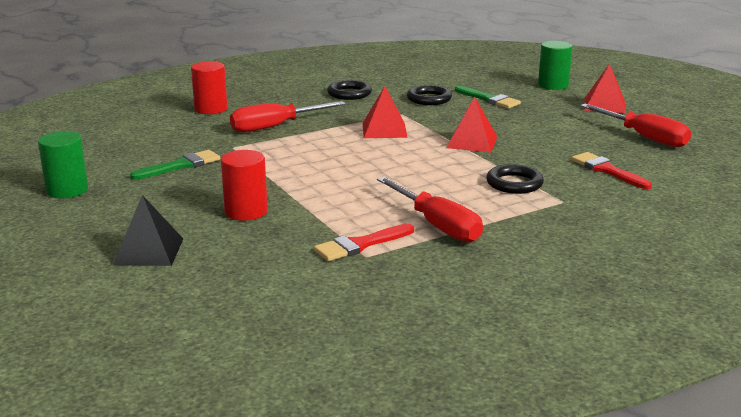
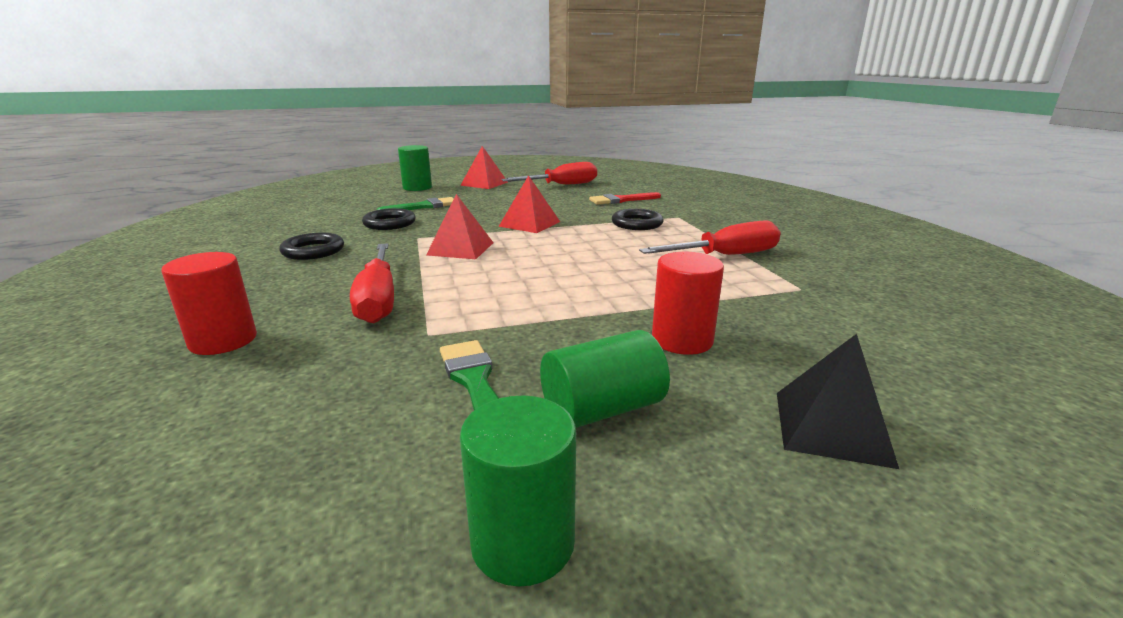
camera: 75 degrees left, 0 degrees up
(159, 196) = (602, 409): none -> green cylinder
(360, 245) = (775, 288): red brush -> none

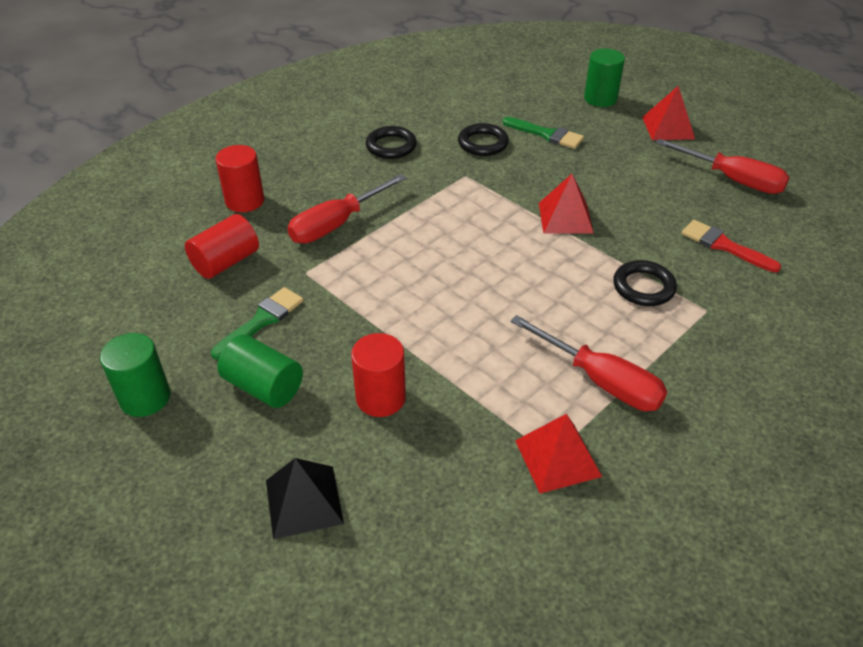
camera: 60 degrees right, 20 degrees up
(316, 382) = (226, 262): none -> red cylinder
(461, 248) = (462, 210): red pyramid -> red pyramid (558, 458)

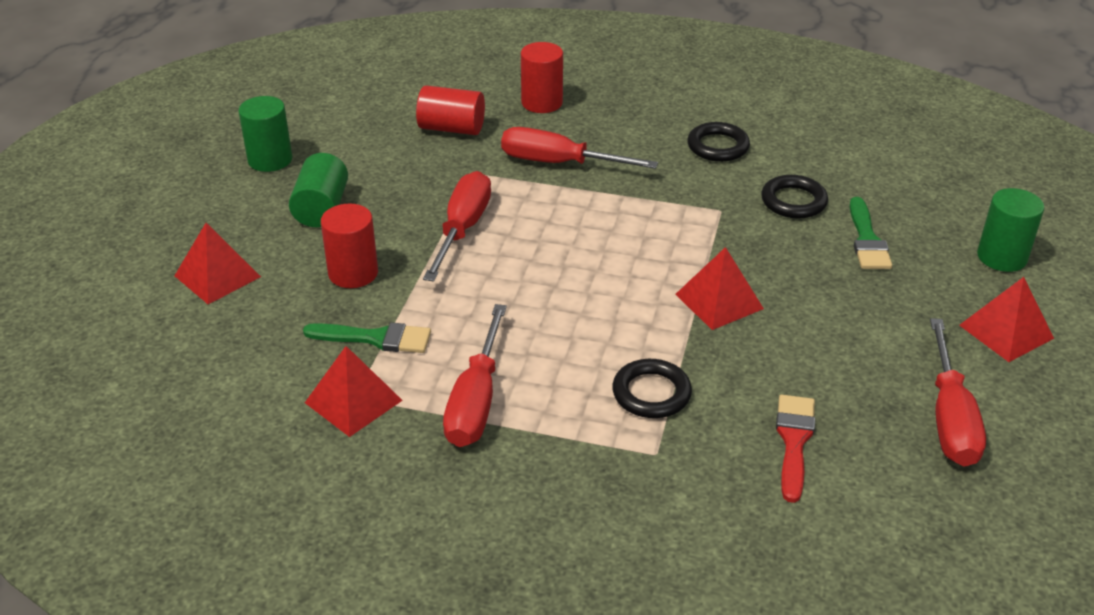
camera: 60 degrees right, 5 degrees down
(261, 321) = (395, 176): green brush -> green brush (375, 338)
(304, 501) = (217, 276): black pyramid -> red pyramid
(375, 308) = (462, 229): none -> red screwdriver

